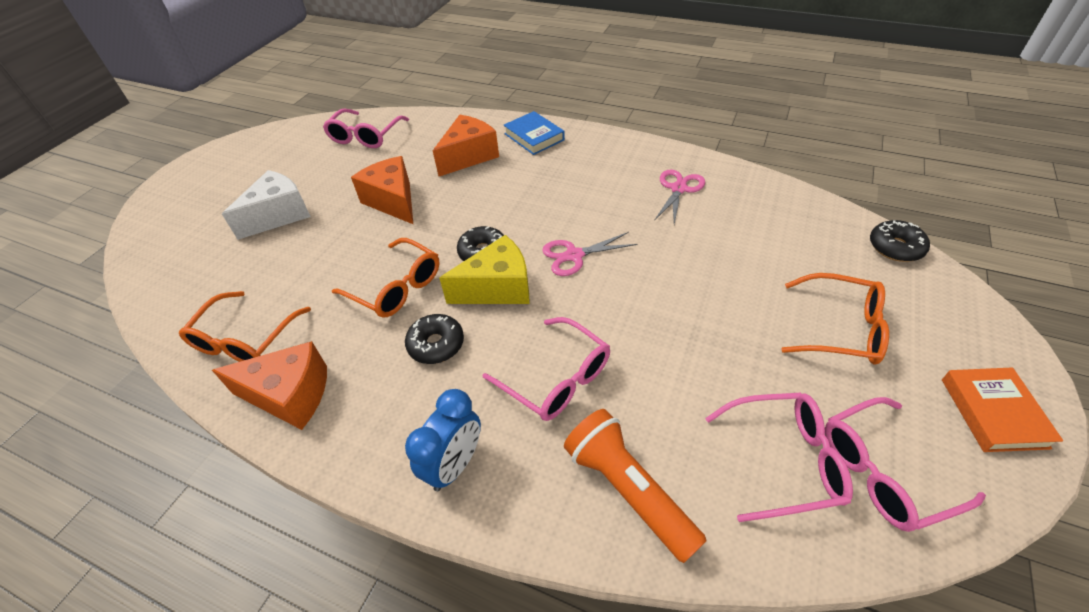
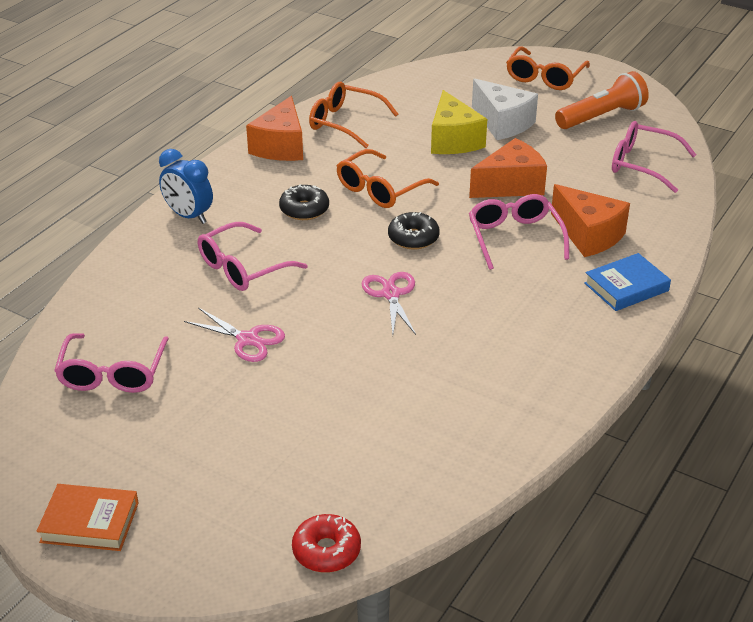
camera: 95 degrees right, 10 degrees down
(497, 288) = (360, 244): yellow cheese -> yellow cheese (453, 140)
(628, 490) = (130, 290): orange flashlight -> orange flashlight (601, 117)
(678, 189) = (488, 390): pink scissors -> pink scissors (247, 339)
(839, 328) = (226, 454): orange glasses -> orange glasses (545, 77)
(885, 471) = (76, 427): pink glasses -> pink glasses (515, 238)
(895, 247) = (326, 551): black donut -> red donut

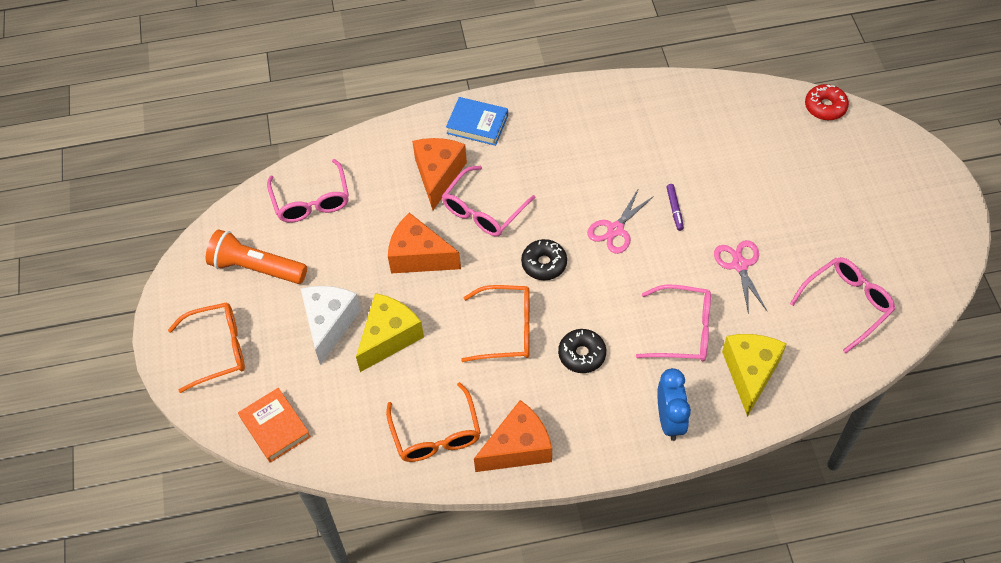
camera: 130 degrees left, 20 degrees up
(89, 522) = (934, 209): orange book -> orange book (275, 427)
(154, 276) = (750, 373): none -> yellow cheese
(361, 342) = (674, 209): none -> purple marker

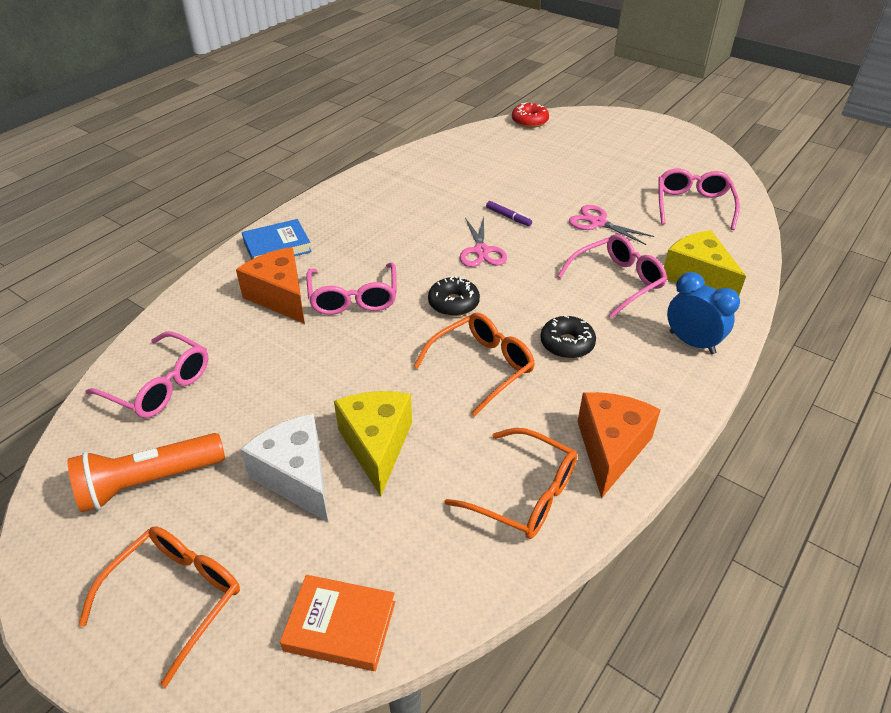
camera: 45 degrees left, 15 degrees down
(419, 256) = (331, 364): orange cheese -> none

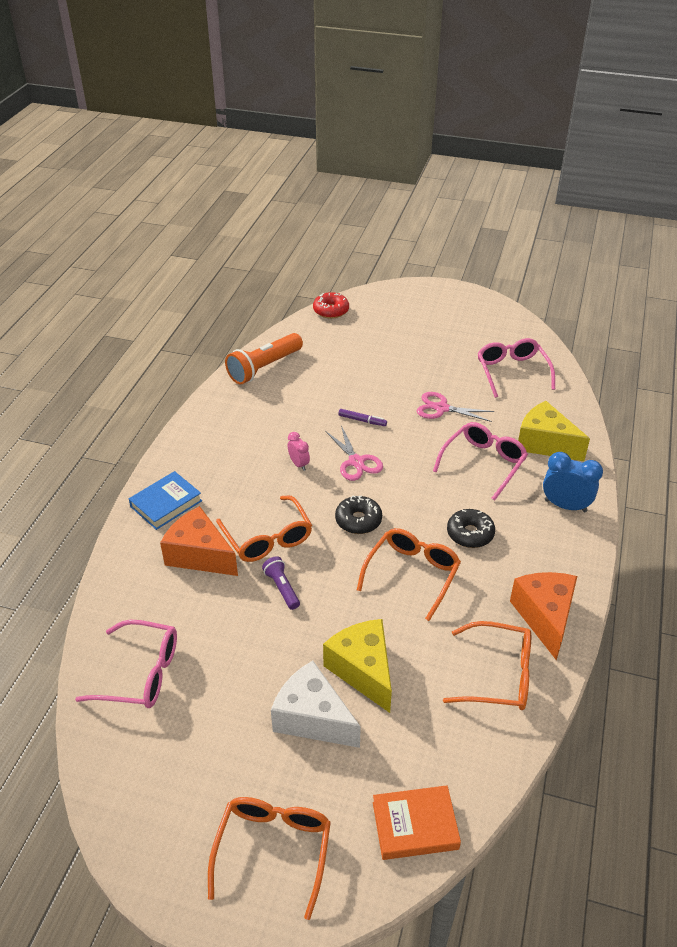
camera: 20 degrees left, 0 degrees up
(149, 482) = (188, 763): orange flashlight -> orange flashlight (264, 368)
(340, 345) = (282, 588): none -> purple flashlight
(353, 297) = (267, 538): pink glasses -> orange glasses
(423, 241) = (299, 464): none -> pink clock

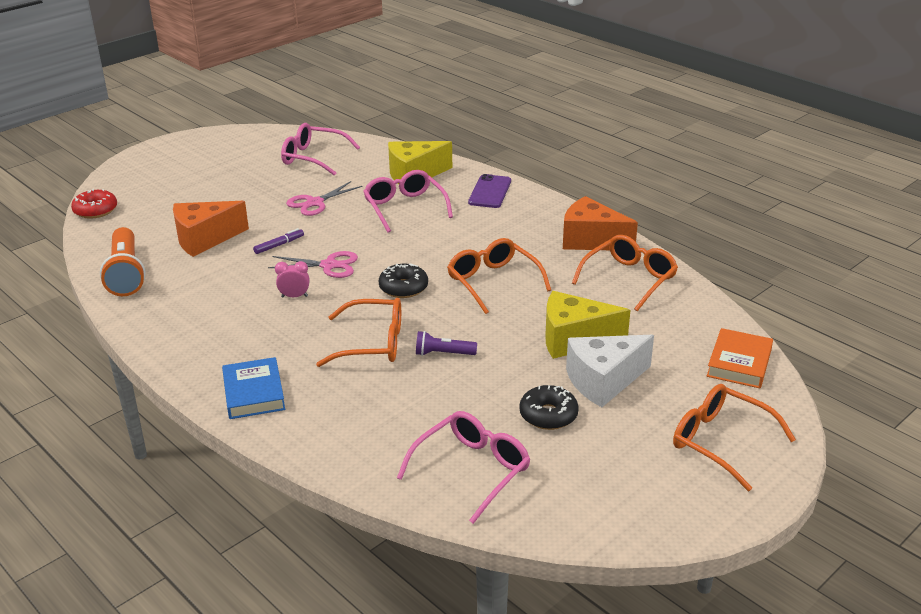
camera: 60 degrees left, 10 degrees down
(199, 555) = (351, 391): orange cheese -> orange cheese (204, 239)
(470, 534) = (476, 241): black donut -> black donut (548, 415)
(565, 506) = (490, 192): blue clock -> purple phone

